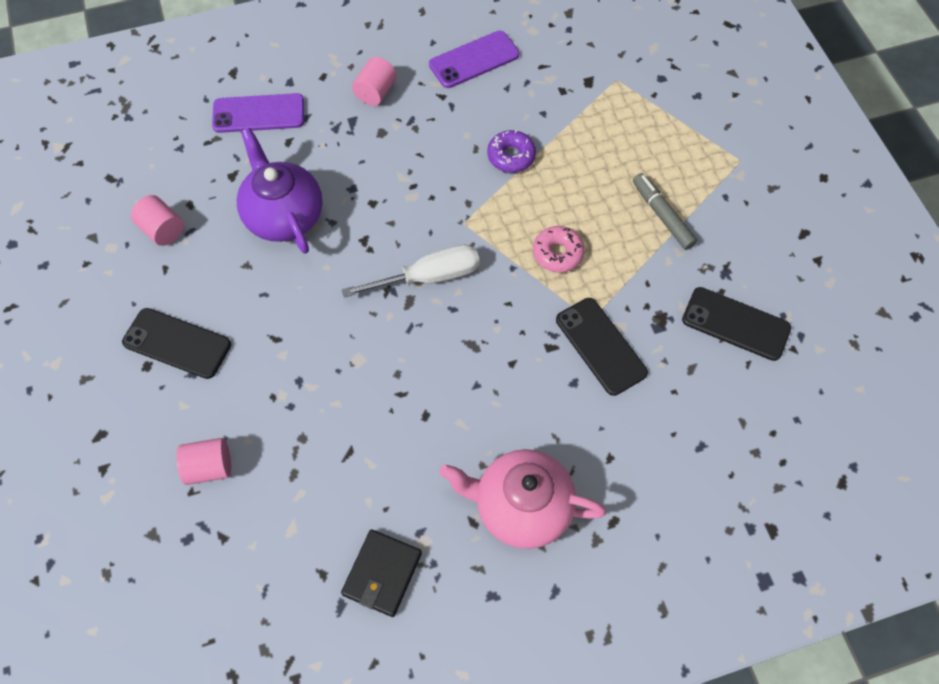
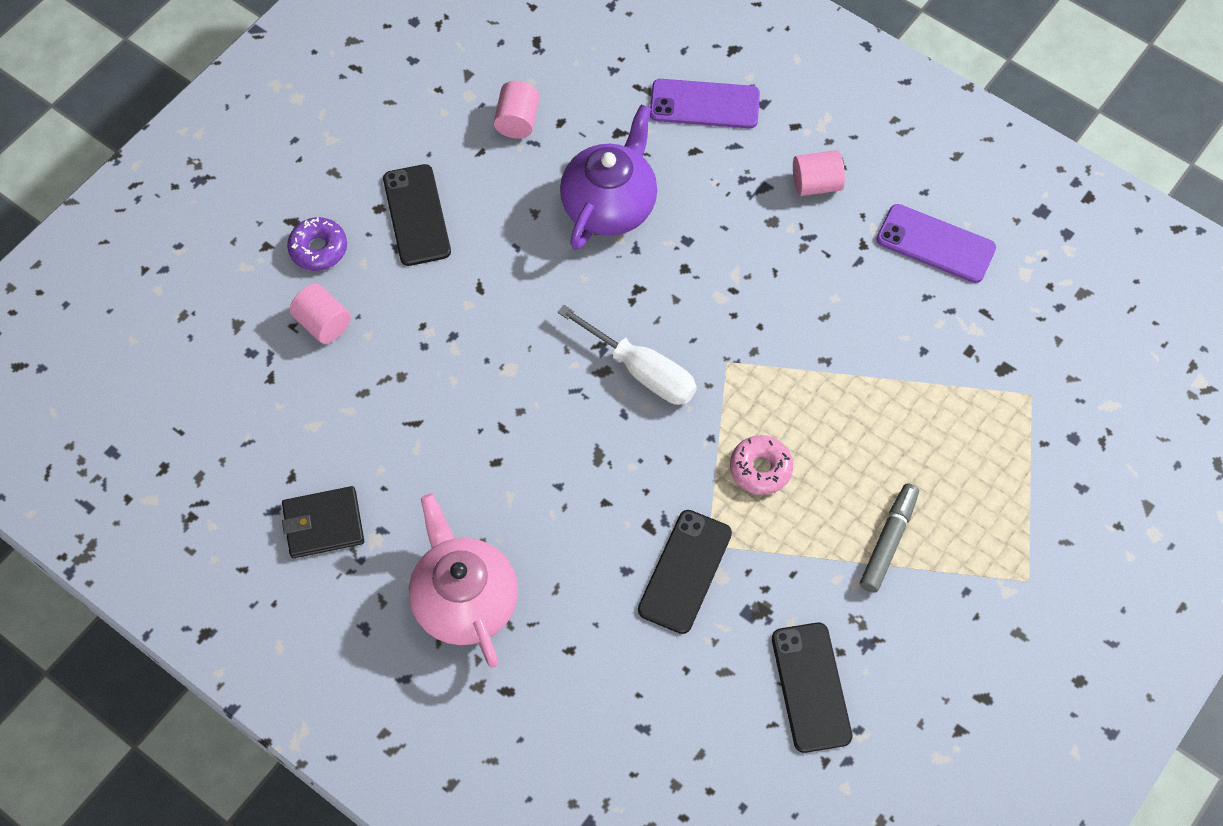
camera: 55 degrees right, 0 degrees up
(258, 114) = (704, 104): purple phone -> purple phone turned 45 degrees counterclockwise
(511, 156) = (842, 354): purple donut -> purple donut (318, 249)

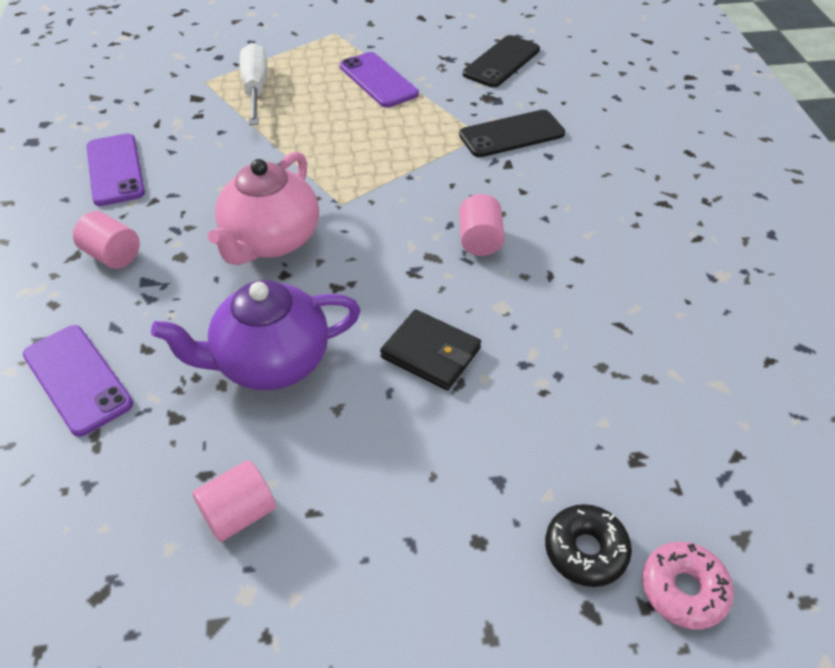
camera: 135 degrees left, 15 degrees down
(318, 249) = (585, 550): purple donut -> black donut
(323, 323) = (641, 466): pink cylinder -> pink cylinder (480, 240)
(323, 524) = (761, 310): black wallet -> black wallet (430, 353)
(416, 215) = (447, 499): black phone -> none
(464, 600) = (679, 205): pink teapot -> pink teapot (271, 241)
(641, 371) = (404, 238): white screwdriver -> white screwdriver (256, 89)
(760, 469) = (401, 145): pink donut -> pink donut (683, 590)
(888, 541) = (378, 80): grey marker -> purple phone

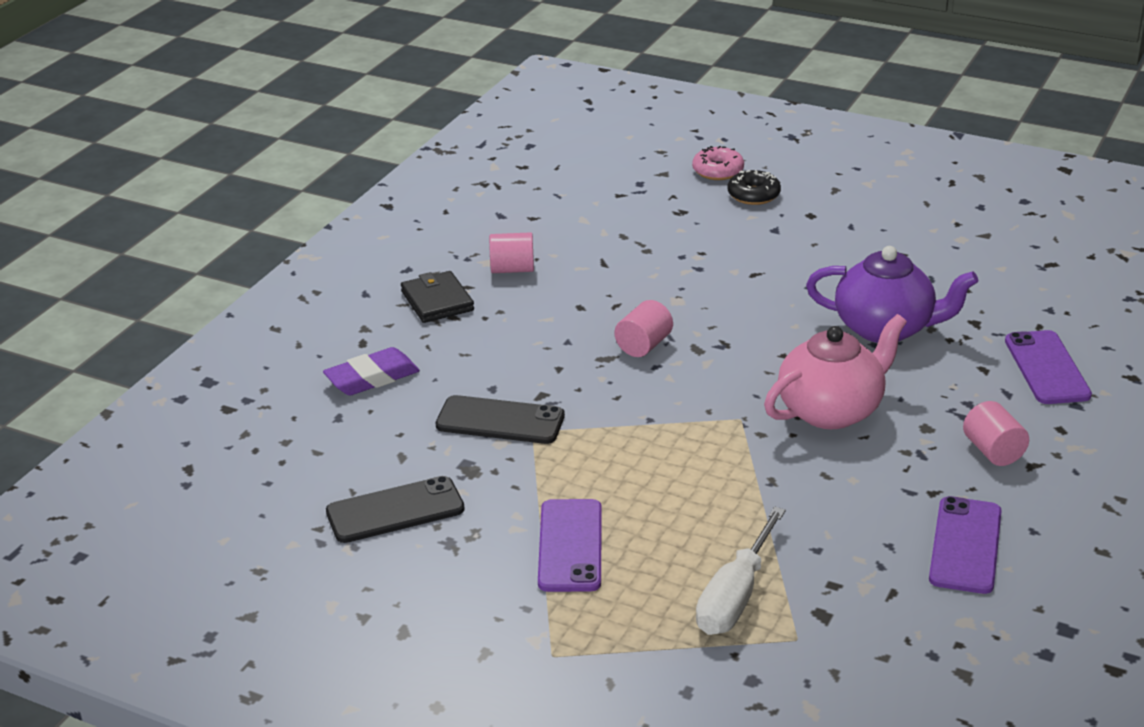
camera: 145 degrees left, 15 degrees down
(239, 514) = (950, 267): pink cylinder -> pink cylinder (512, 269)
(430, 353) = (759, 294): black wallet -> black wallet (437, 301)
(639, 130) = (372, 378): none -> purple eraser

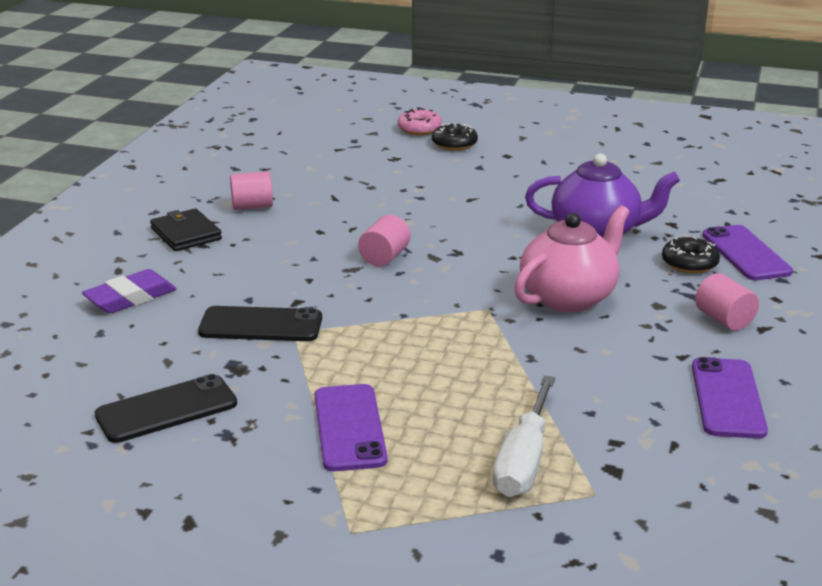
camera: 10 degrees left, 5 degrees down
(978, 377) = (689, 263): none -> black donut

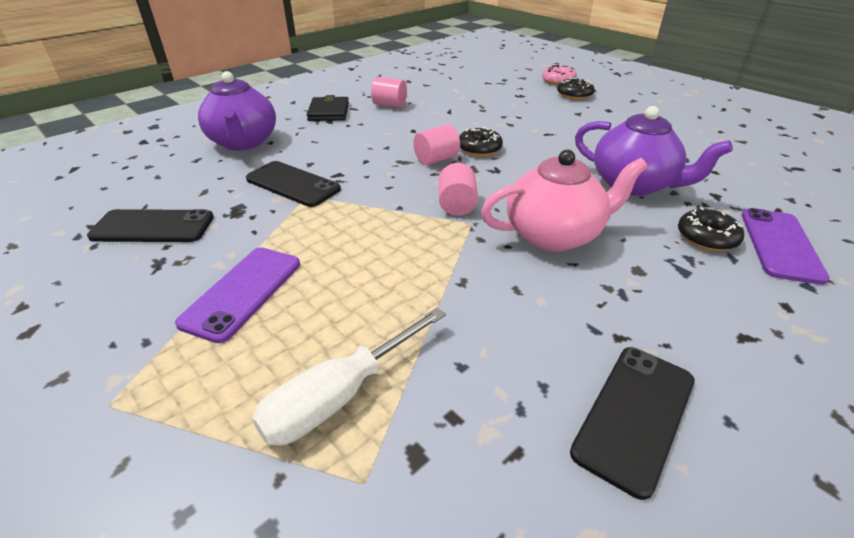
camera: 30 degrees right, 10 degrees up
(130, 298) = (244, 142): purple eraser -> purple teapot
(417, 234) = (479, 149): none -> black donut
(724, 320) = (702, 310): pink cylinder -> pink cylinder (457, 205)
(727, 398) = (634, 415): purple phone -> black phone

